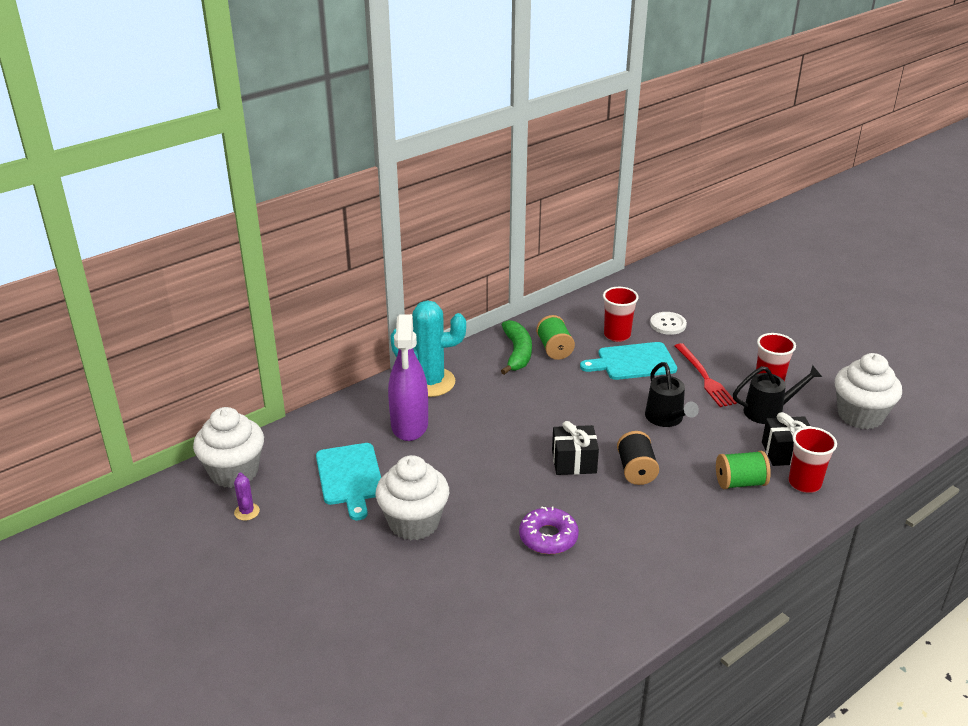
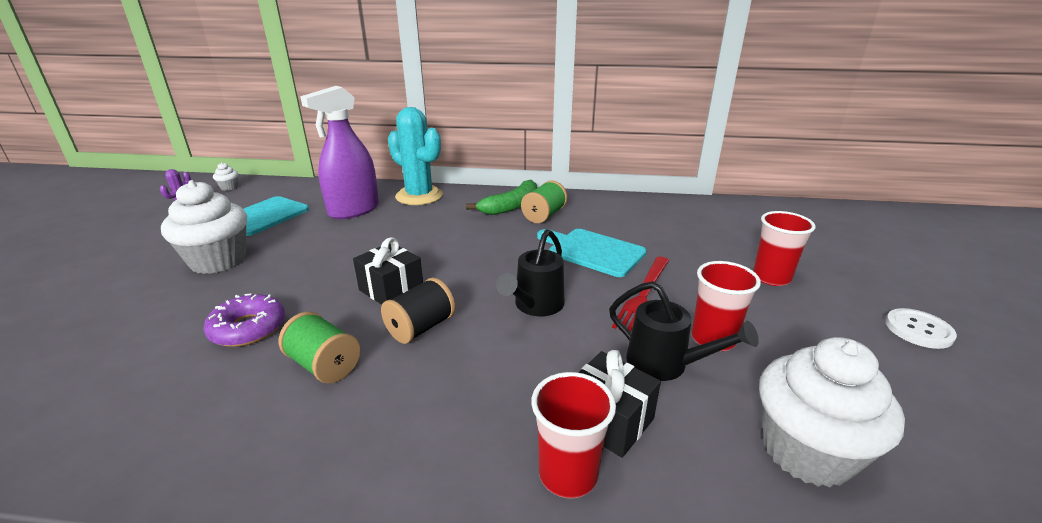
camera: 45 degrees right, 5 degrees down
(234, 472) = (229, 187): white cupcake -> white cupcake, size x0.41
(617, 335) = (616, 229): red cup -> red cup (771, 277)
(668, 324) = (682, 242): white button -> white button (918, 330)
(740, 483) = (491, 411): green spool -> green spool (324, 365)

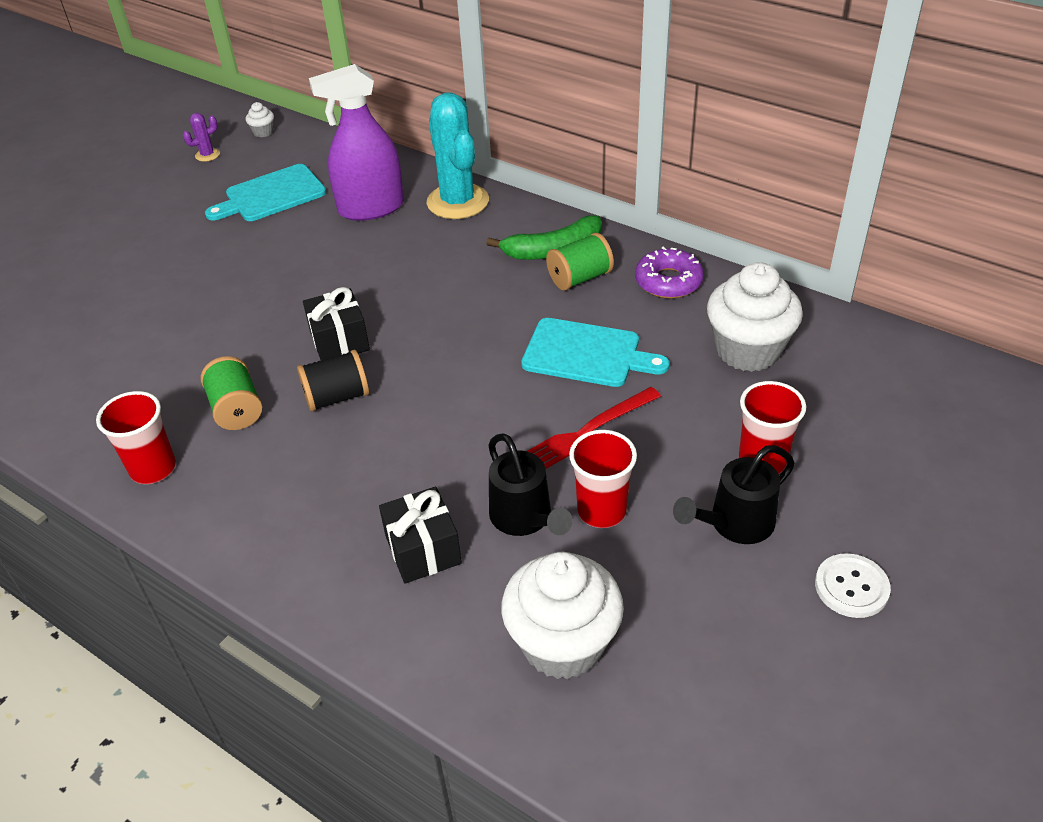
camera: 30 degrees right, 15 degrees up
(218, 261) = (207, 251): white cupcake -> white cupcake (748, 350)
(248, 328) = (197, 347): purple donut -> purple donut (668, 281)
(535, 306) = (460, 408): black watering can -> black watering can (734, 524)
(568, 474) = (353, 578): red cup -> red cup (153, 468)
(592, 251) = (586, 354): turquoise cutting board -> turquoise cutting board turned 135 degrees clockwise

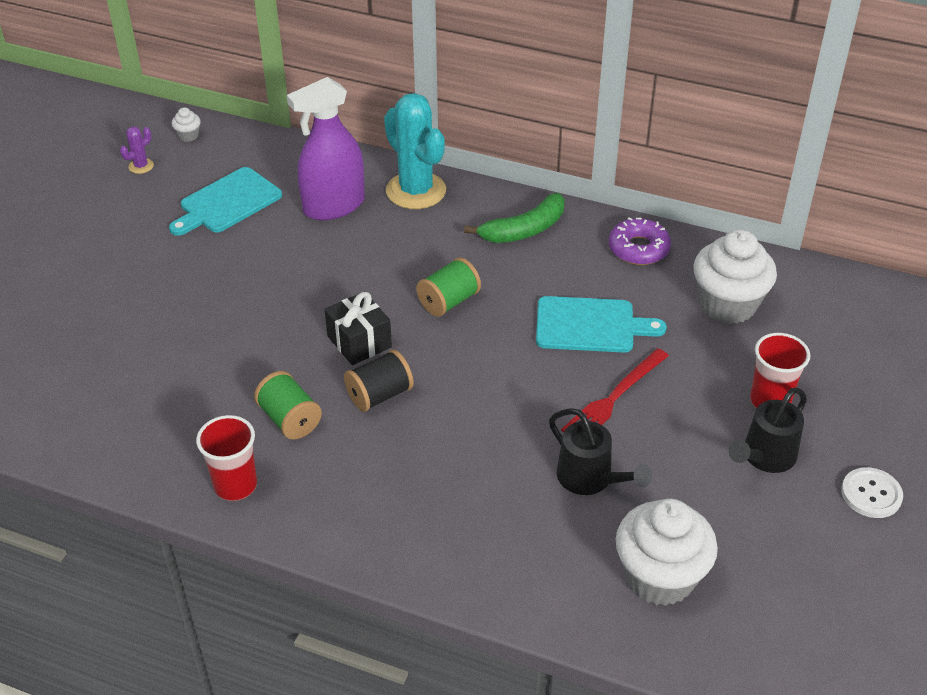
camera: 15 degrees left, 0 degrees up
(423, 550) = (513, 519): black gift -> none
(580, 278) = (558, 254): green spool -> green spool (449, 301)
(601, 511) = (652, 463): red cup -> none

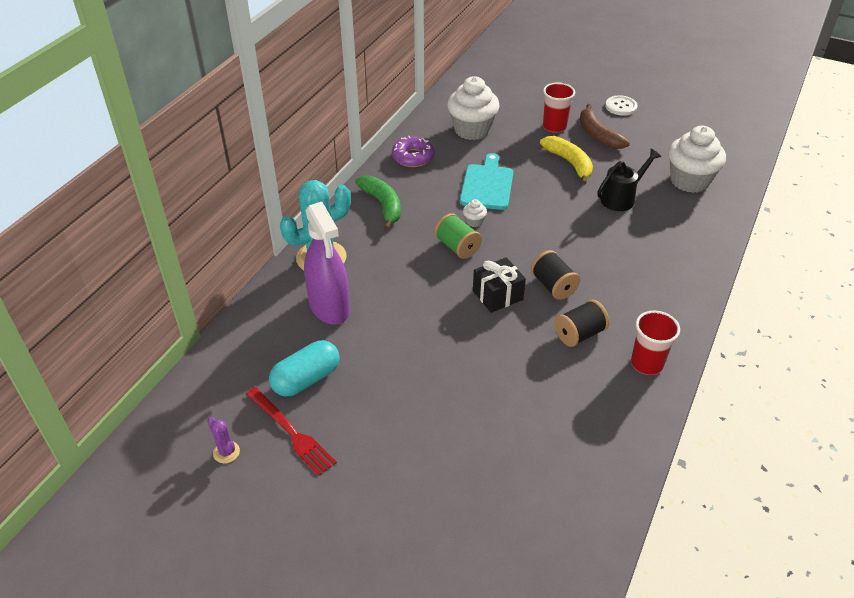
camera: 85 degrees left, 0 degrees up
(188, 136) = (186, 414): white cupcake -> white cupcake (474, 222)
(227, 202) = (306, 379): turquoise cutting board -> turquoise capsule
(290, 419) = (579, 334): green spool -> black spool
(614, 398) = (553, 182): red fork -> red fork (291, 432)
(670, 418) = (569, 163): none -> yellow banana
(764, 457) = (598, 135): black watering can -> brown banana

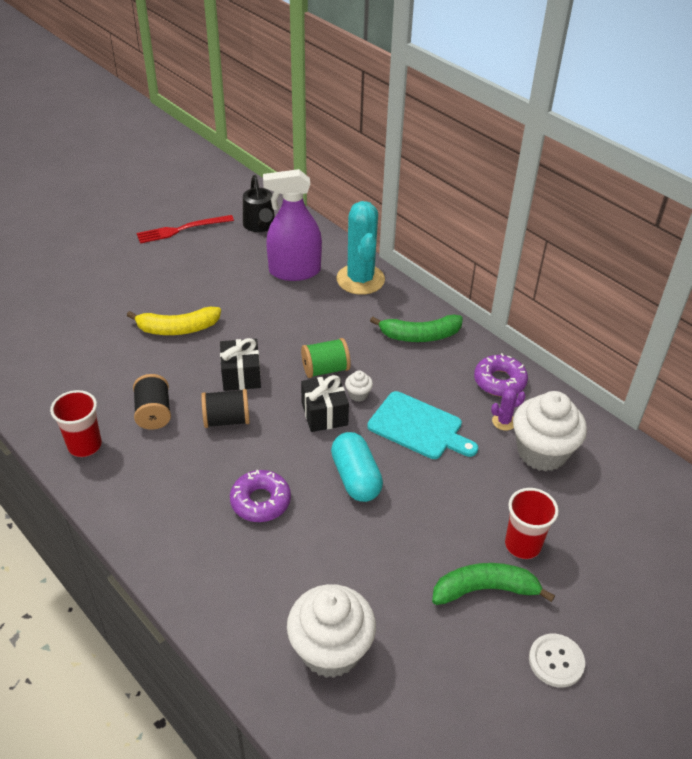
camera: 110 degrees right, 0 degrees up
(226, 452) = (188, 202): purple cactus -> purple cactus (504, 421)
(306, 379) = (225, 245): turquoise capsule -> turquoise capsule (356, 478)
(507, 234) = (324, 414): none -> black gift
(569, 163) = (430, 525): yellow banana -> yellow banana (178, 328)
(598, 135) = (485, 590): brown banana -> green banana
(614, 241) = (260, 501): none -> purple donut
(621, 198) = (333, 548): black watering can -> black watering can (260, 226)

